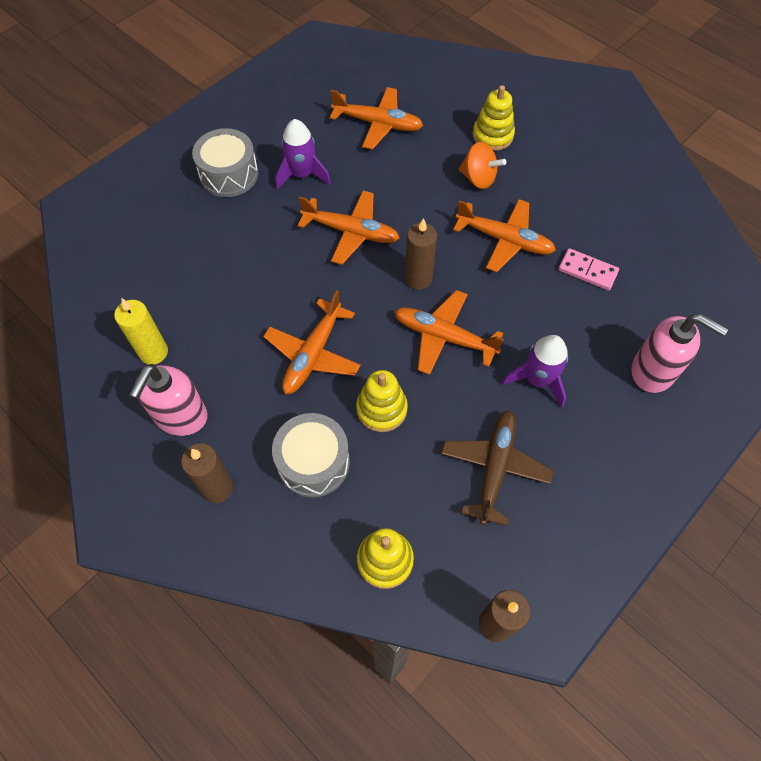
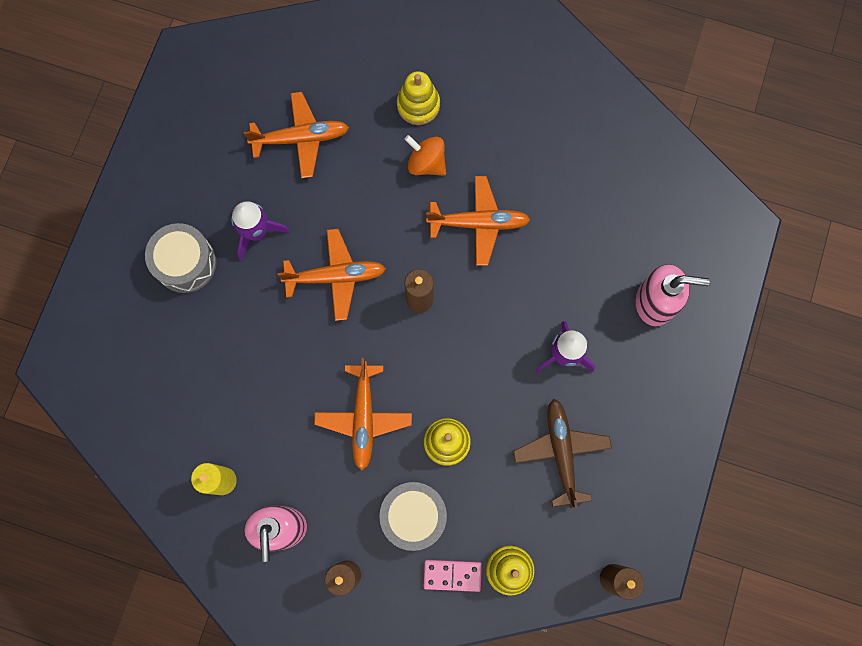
camera: 25 degrees left, 15 degrees up
(444, 337) = (469, 349): orange plane -> none
(478, 179) = (426, 163): orange spinning top -> orange spinning top turned 150 degrees counterclockwise
(587, 271) = (564, 224): pink domino -> pink domino (452, 575)

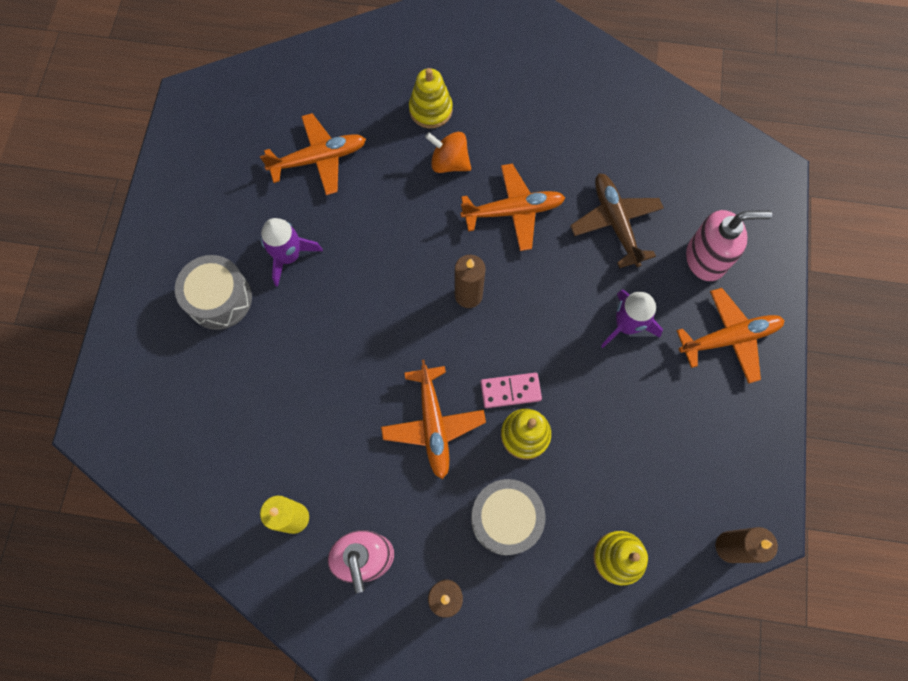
camera: 10 degrees left, 5 degrees down
(335, 277) = (377, 287): orange plane -> orange plane (728, 338)
(452, 575) = (559, 575): pink domino -> pink domino (510, 391)
(561, 452) = (646, 424): brown plane -> brown plane (615, 223)

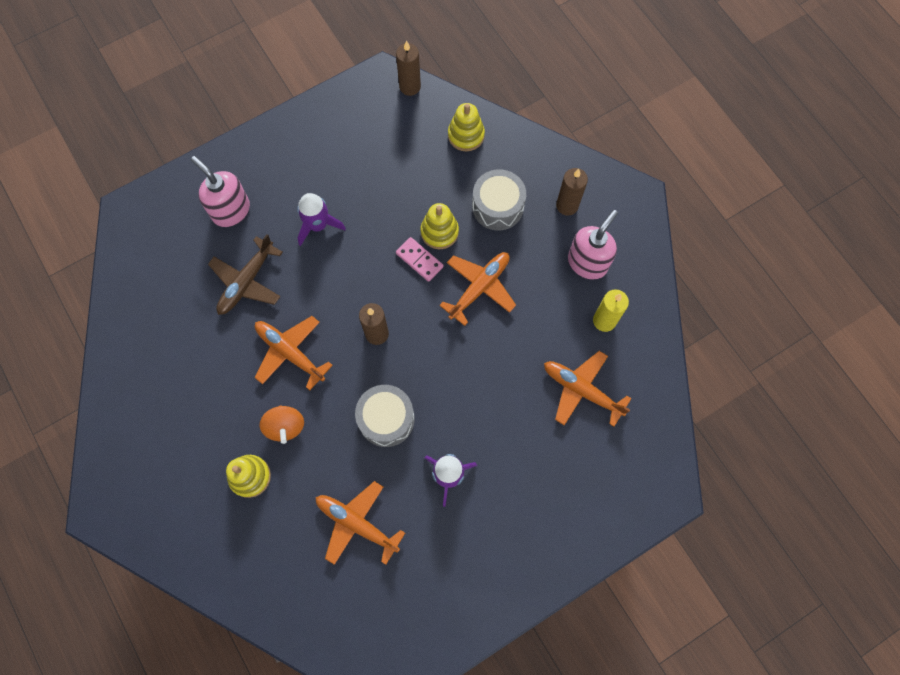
camera: 130 degrees left, 0 degrees up
(219, 299) = (518, 495): grey drum -> grey drum (386, 419)
(728, 338) = (279, 163): orange plane -> orange plane (582, 390)

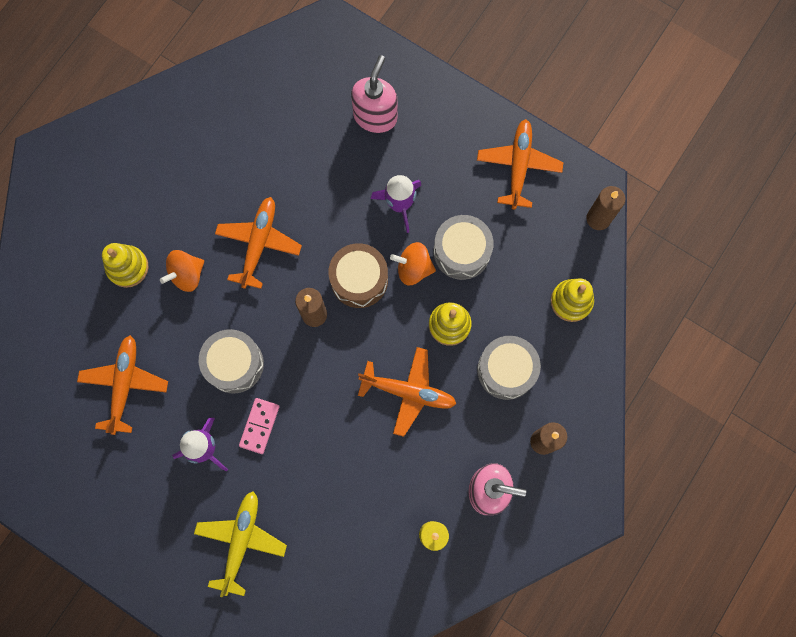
camera: 65 degrees right, 5 degrees up
(247, 281) = (310, 168): brown plane -> none
(365, 285) = (359, 280): none -> brown drum
(378, 238) = (413, 268): none -> orange spinning top
(383, 196) = (461, 252): none -> grey drum
(419, 260) = (410, 319): pink domino -> pink domino (259, 426)
(543, 478) = (241, 541): none -> yellow plane
(582, 390) = (347, 542): orange plane -> orange plane (518, 166)

